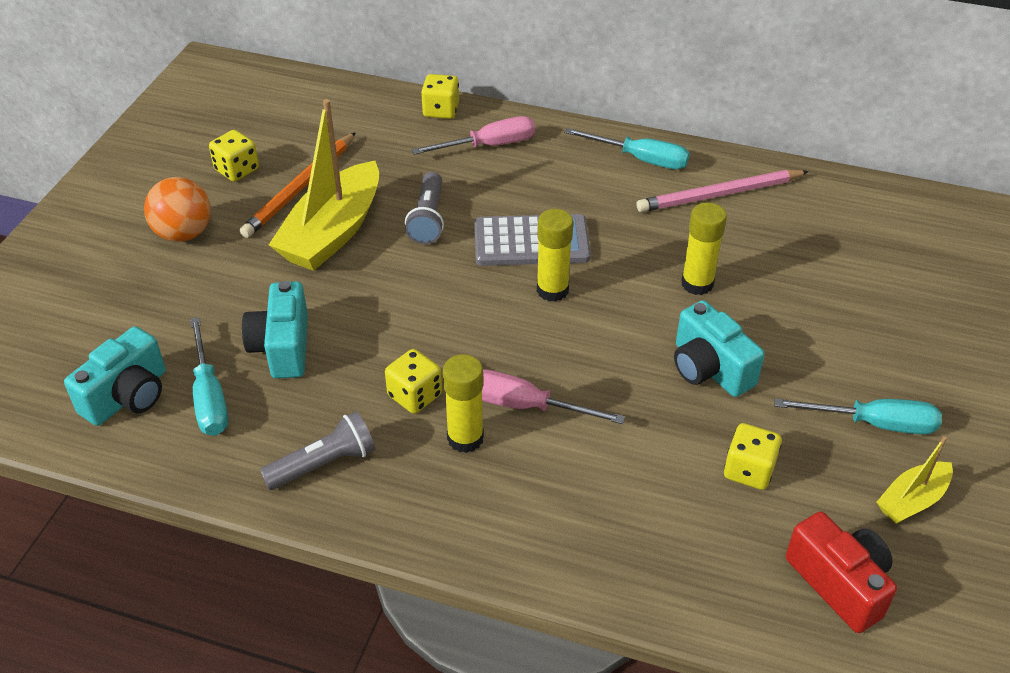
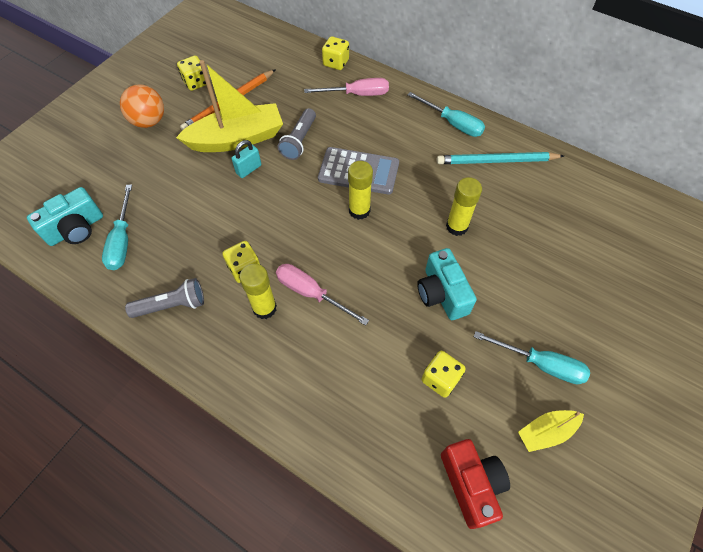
camera: 15 degrees right, 15 degrees up
(282, 347) = (177, 215): turquoise camera -> none
(332, 232) = (237, 139): yellow boat -> yellow boat turned 150 degrees counterclockwise
(367, 268) = (249, 169): none -> turquoise padlock
(719, 195) = (496, 161): pink pencil -> turquoise pencil

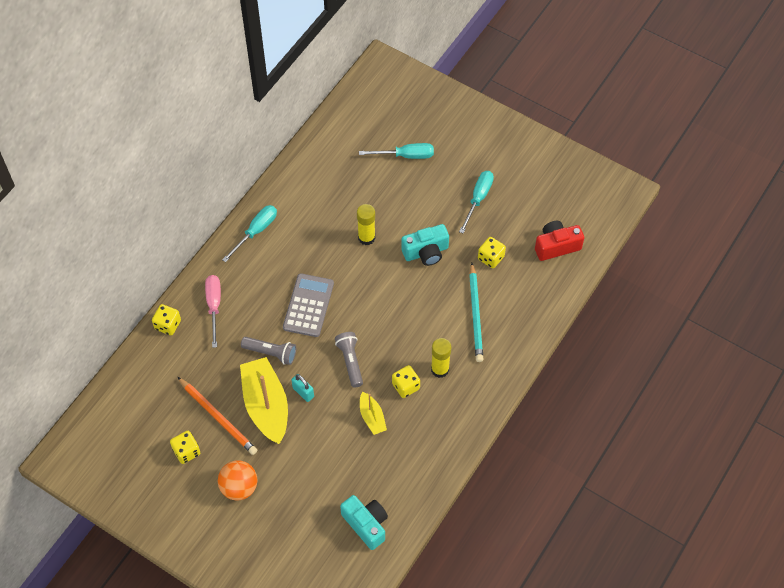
camera: 90 degrees left, 0 degrees up
(122, 240) = (378, 484): turquoise screwdriver -> turquoise screwdriver (406, 155)
(172, 305) = (439, 435): grey flashlight -> grey flashlight (350, 361)
(311, 293) = (427, 338): pink screwdriver -> none
(359, 210) = (350, 305): yellow glue stick -> none
(496, 161) = (300, 203): turquoise pencil -> turquoise pencil (476, 314)
(546, 432) = (523, 202): yellow boat -> yellow boat (372, 417)

